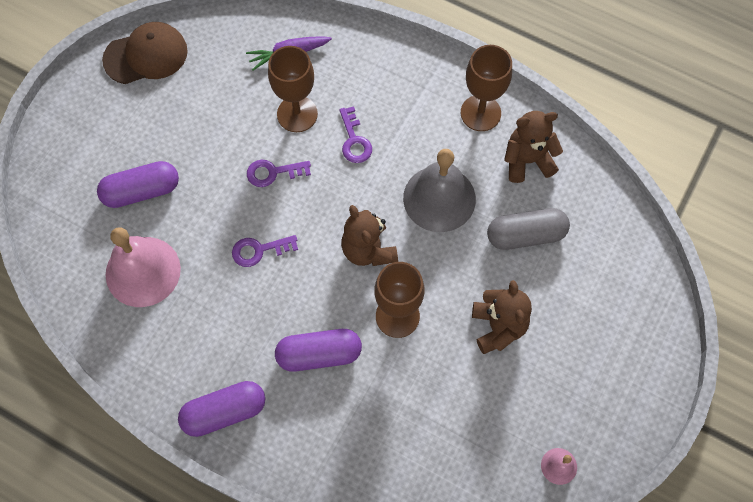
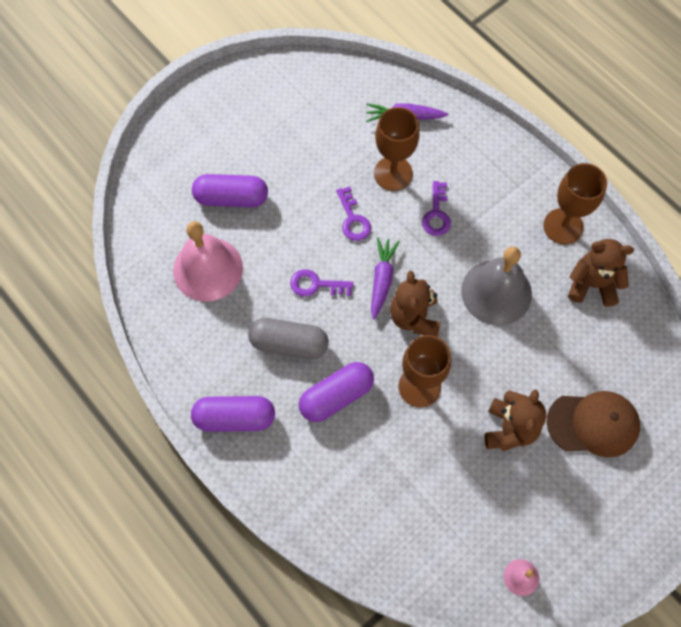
camera: 20 degrees right, 0 degrees up
(146, 55) = (277, 79): brown cap -> brown cap (593, 424)
(273, 172) = (353, 219): purple key -> purple key turned 120 degrees counterclockwise
(319, 354) = (336, 396): purple capsule -> purple capsule turned 45 degrees counterclockwise
(323, 223) = (382, 279): none -> purple carrot
(526, 235) = (566, 353): grey capsule -> grey capsule (289, 344)

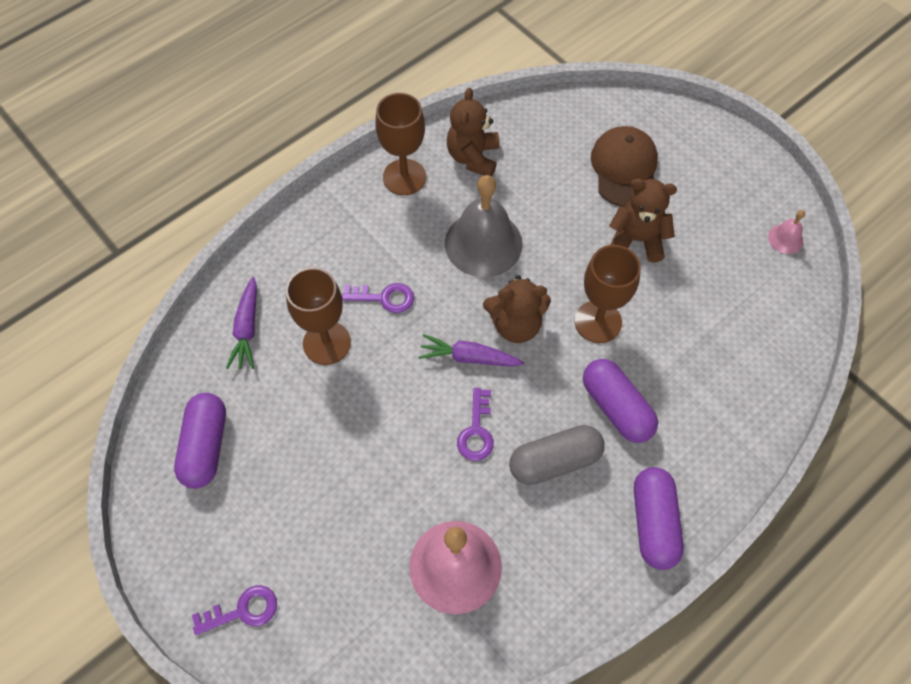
camera: 90 degrees left, 5 degrees down
(231, 198) = (351, 539): purple capsule -> purple capsule (205, 446)
(289, 344) = (555, 461): grey capsule -> grey capsule turned 60 degrees clockwise
(353, 219) = (388, 389): purple key -> purple key (243, 611)

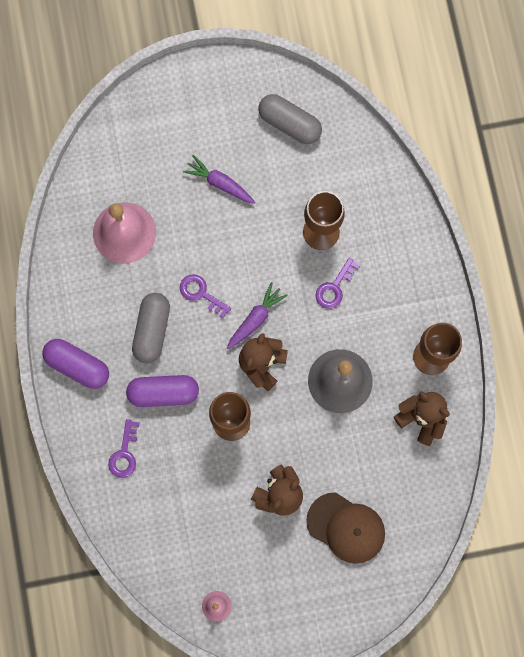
camera: 120 degrees right, 15 degrees up
(205, 446) = (289, 124): purple capsule -> grey capsule
(243, 611) = (171, 101): purple key -> purple key (124, 453)
(247, 329) = (362, 185): purple carrot -> purple carrot (219, 183)

